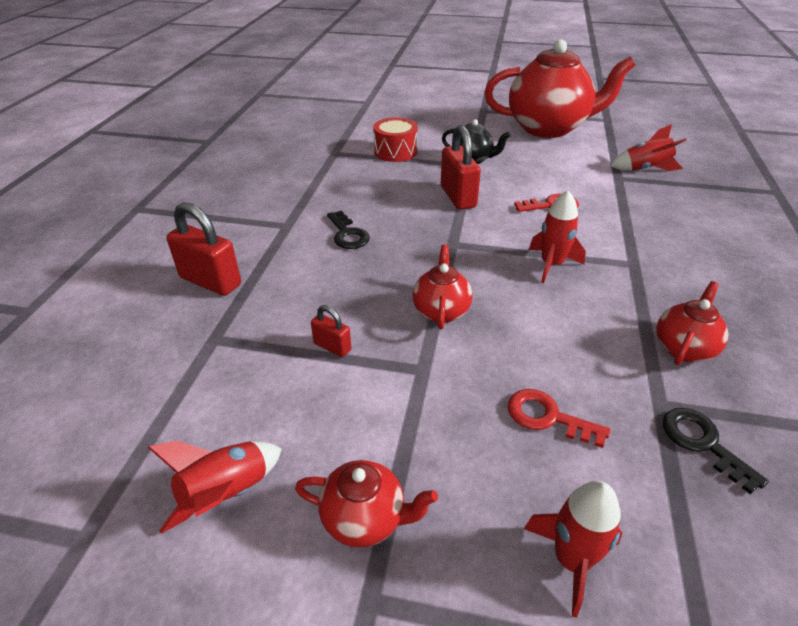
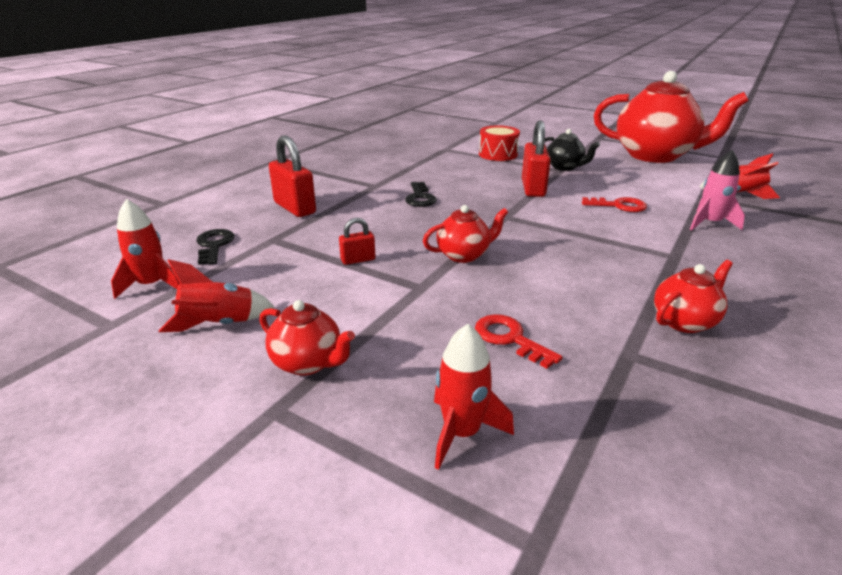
camera: 20 degrees right, 10 degrees down
(332, 346) = (358, 260): red padlock -> red padlock turned 75 degrees counterclockwise
(441, 311) = (464, 255): red teapot -> red teapot turned 45 degrees clockwise
(551, 264) = (589, 243): red rocket -> red rocket (152, 285)
(641, 213) = (709, 223): none -> pink rocket
(702, 443) = (654, 390): black key -> black key (214, 245)

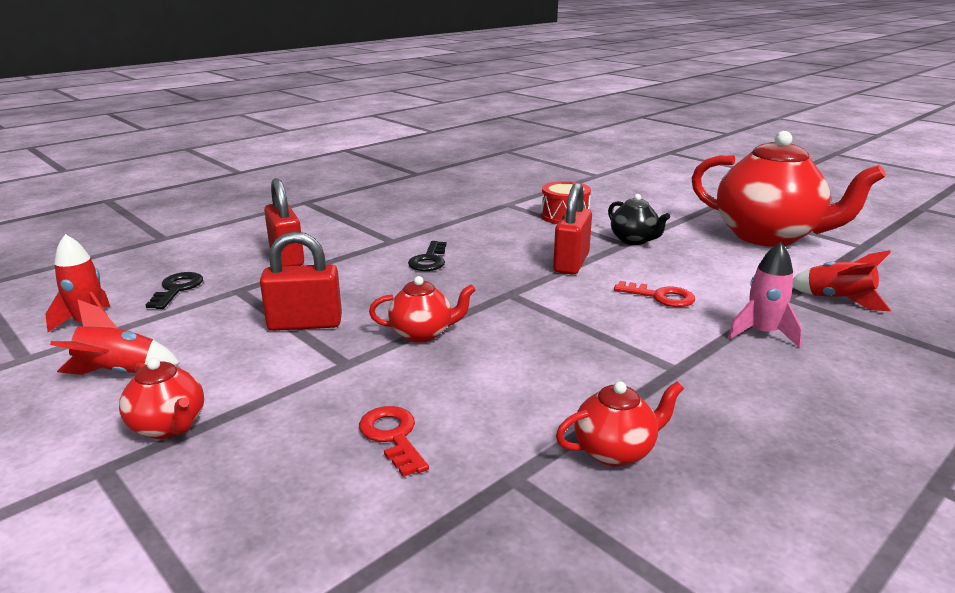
camera: 15 degrees right, 5 degrees down
(358, 260) = (305, 324): red padlock -> red padlock, size x1.91
(462, 433) = (258, 528): red rocket -> none

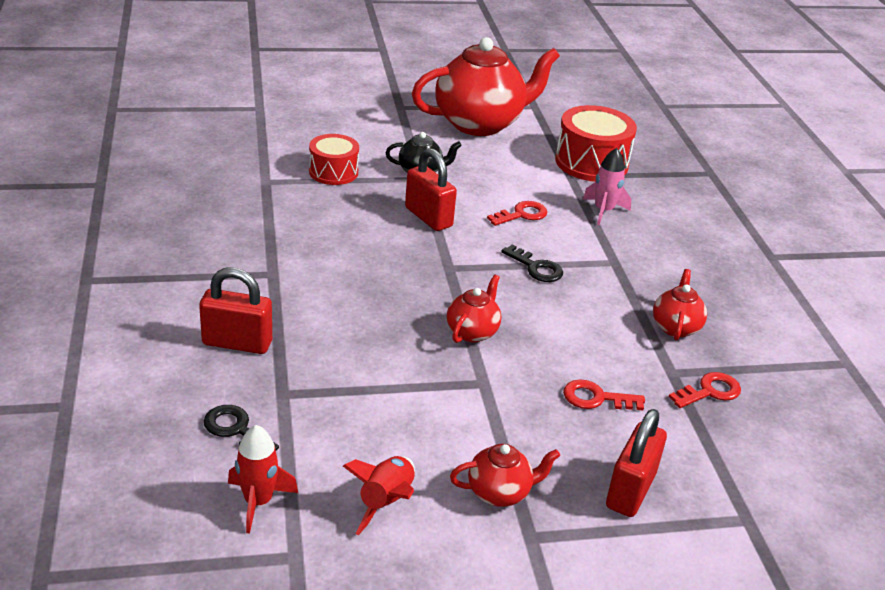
camera: 60 degrees left, 10 degrees up
(305, 324) = (396, 379): red padlock -> red padlock (630, 490)
(429, 260) = (342, 274): black key -> black key (536, 268)
(511, 524) = (710, 391): none -> red key
(838, 300) = (591, 163): red rocket -> red drum

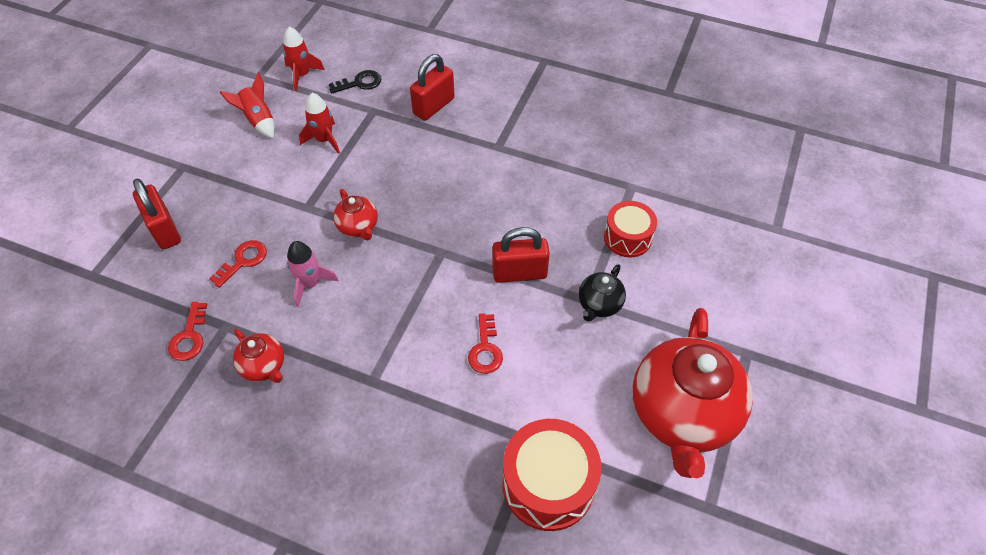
camera: 125 degrees right, 20 degrees up
(370, 416) = (324, 140): none -> red rocket
(500, 492) = (220, 169): red teapot -> none
(536, 268) = (402, 312): black key -> none
(603, 211) = (452, 429): pink rocket -> pink rocket (310, 284)

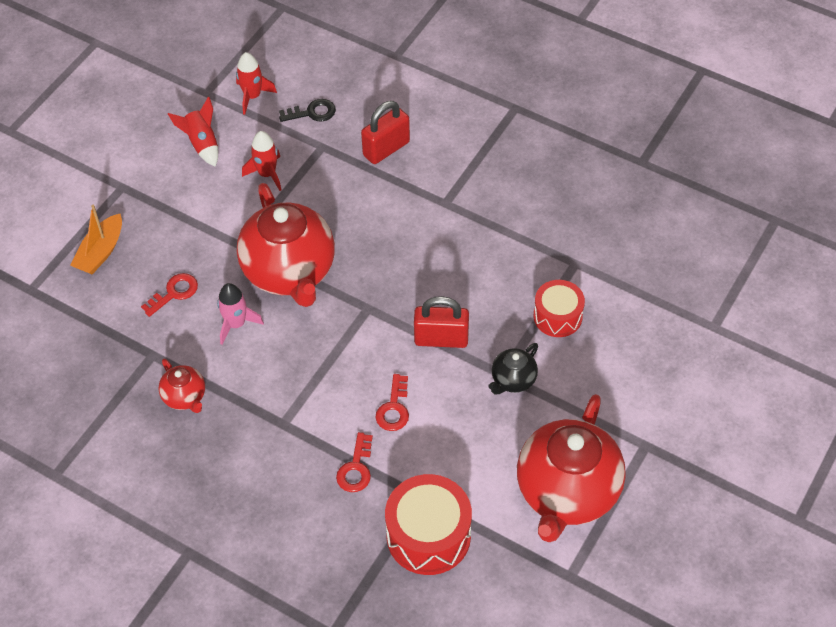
camera: 10 degrees right, 0 degrees up
(164, 230) = (101, 252): red padlock -> orange boat
(189, 337) = (118, 360): red key -> red key (356, 468)
(358, 227) = (290, 272): red teapot -> red teapot, size x2.21

